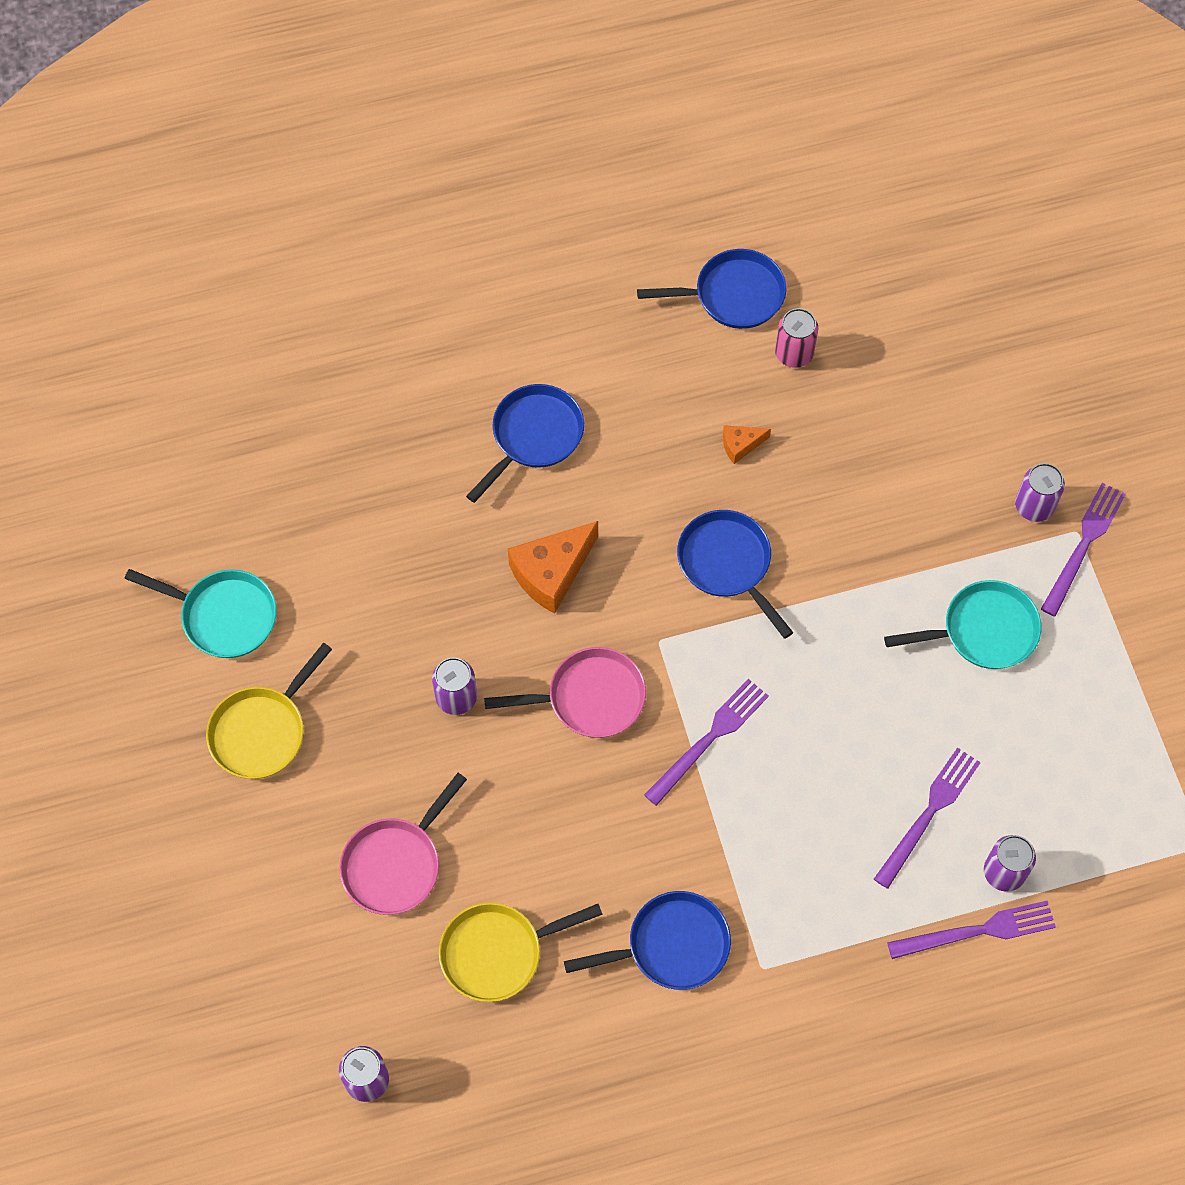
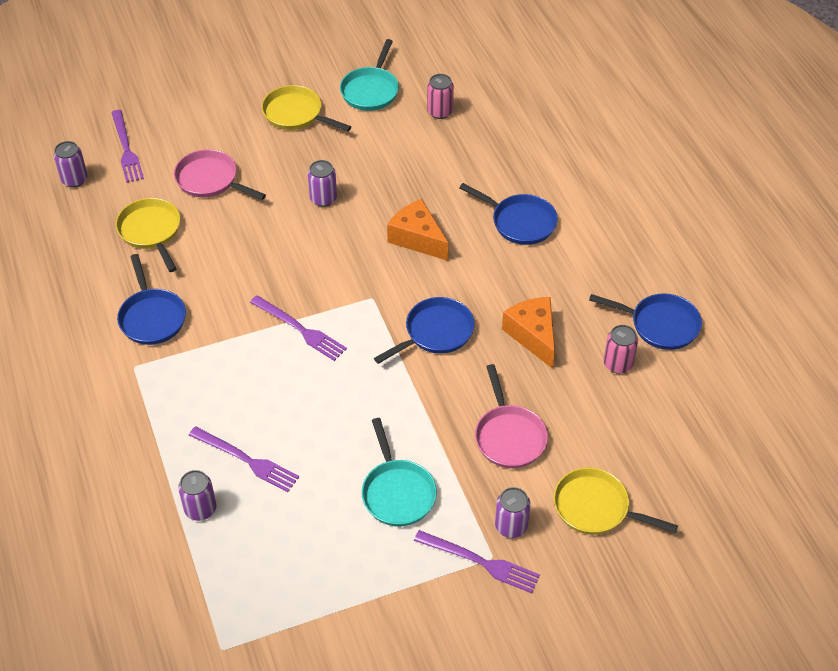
camera: 85 degrees right, 15 degrees down
(289, 520) = (440, 112): none -> pink can
(590, 698) = (327, 264): pink pan -> pink pan (509, 436)
(733, 295) = (660, 325): blue pan -> blue pan turned 60 degrees counterclockwise
(740, 445) = (533, 335): orange cheese -> orange cheese, size x1.96
(977, 931) = (155, 493): purple fork -> purple fork (126, 149)
(1009, 411) = (595, 508): none -> yellow pan

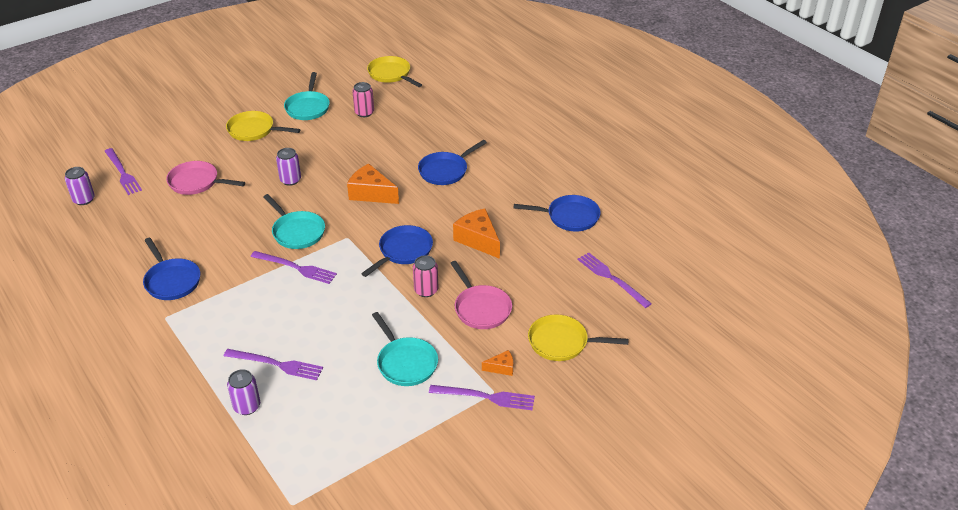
camera: 15 degrees left, 10 degrees down
(151, 231) = (156, 224): yellow pan -> yellow pan (391, 74)
(313, 277) = (297, 232): none -> turquoise pan
(511, 526) = (501, 368): purple can -> orange cheese
(520, 222) = (445, 171): blue pan -> blue pan turned 120 degrees clockwise
(618, 364) = (547, 247): pink can -> pink can (426, 290)
(687, 429) = (611, 278): none -> purple fork

